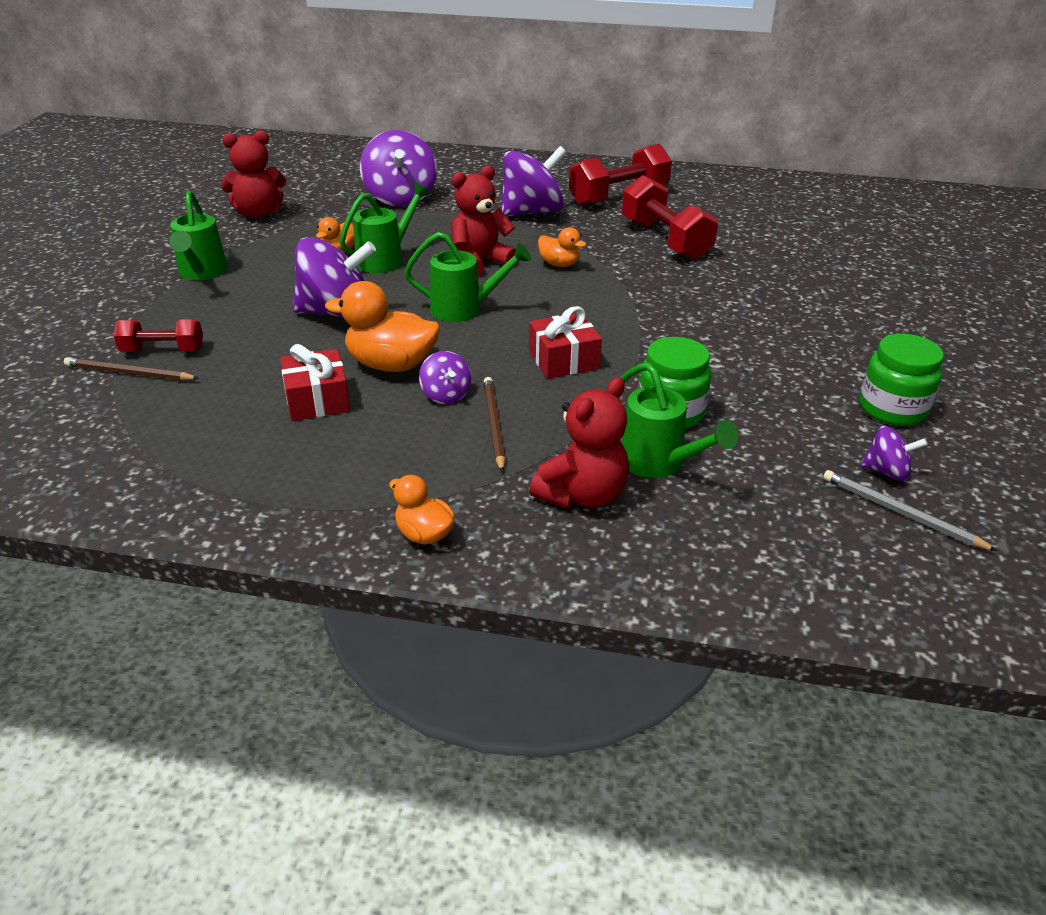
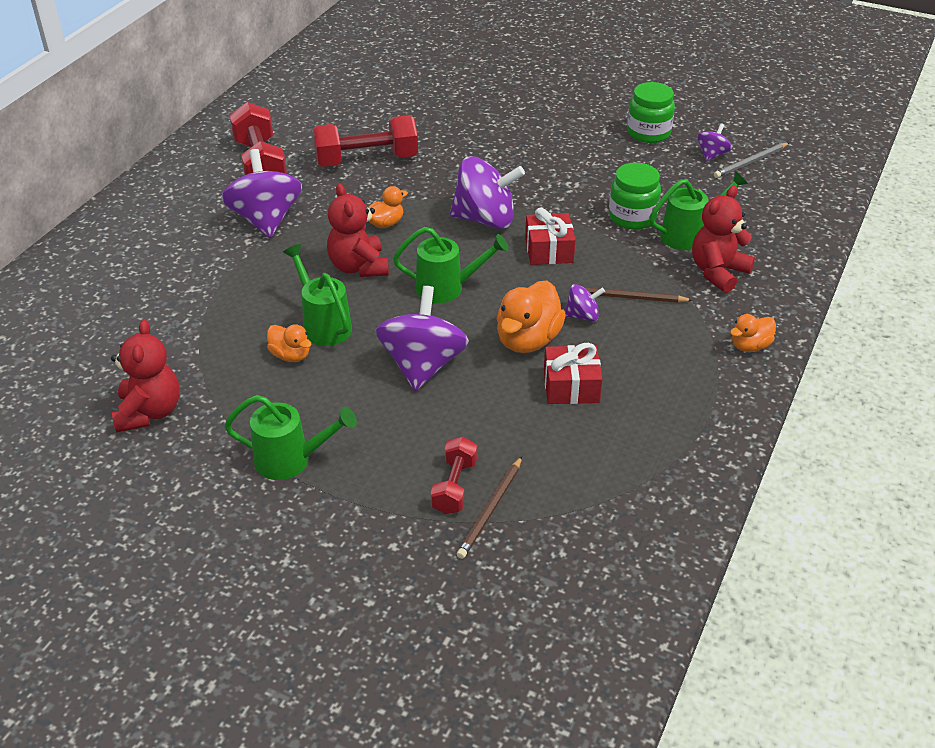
camera: 75 degrees left, 5 degrees up
(400, 198) = (174, 300): purple spinning top -> purple spinning top (485, 219)
(464, 309) = (447, 288): green watering can -> green watering can turned 75 degrees clockwise
(582, 495) = (718, 272): red teddy bear -> red teddy bear turned 105 degrees counterclockwise

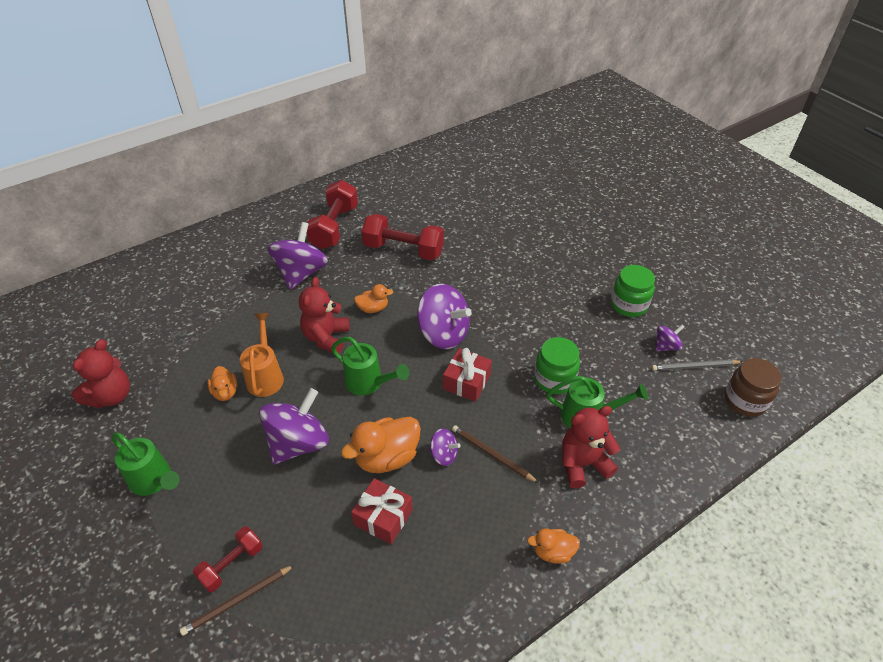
camera: 30 degrees right, 5 degrees up
(323, 325) = (265, 376): green watering can -> orange watering can
(814, 173) = (745, 400): none -> brown jar

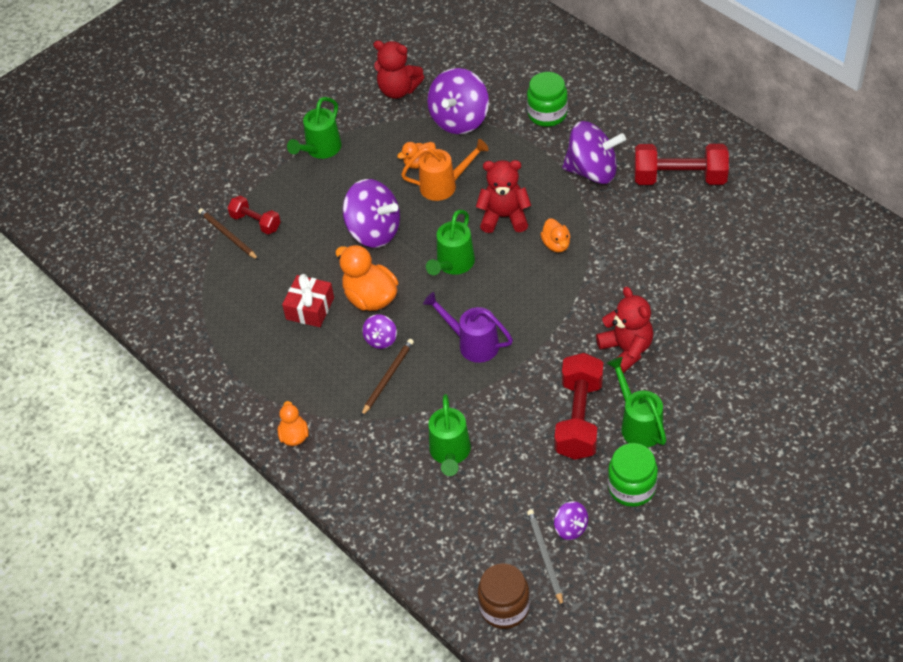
camera: 85 degrees right, 5 degrees up
(403, 250) = (660, 250): red dumbbell -> red dumbbell (579, 418)
(443, 334) = (535, 312): purple spinning top -> purple spinning top (459, 119)
(467, 382) = (473, 343): red gift -> purple watering can
(554, 379) = (494, 420): green jar -> green jar (547, 114)
(570, 291) = (638, 424): none -> green watering can
(582, 464) = (390, 453): red teddy bear -> red teddy bear (626, 350)

